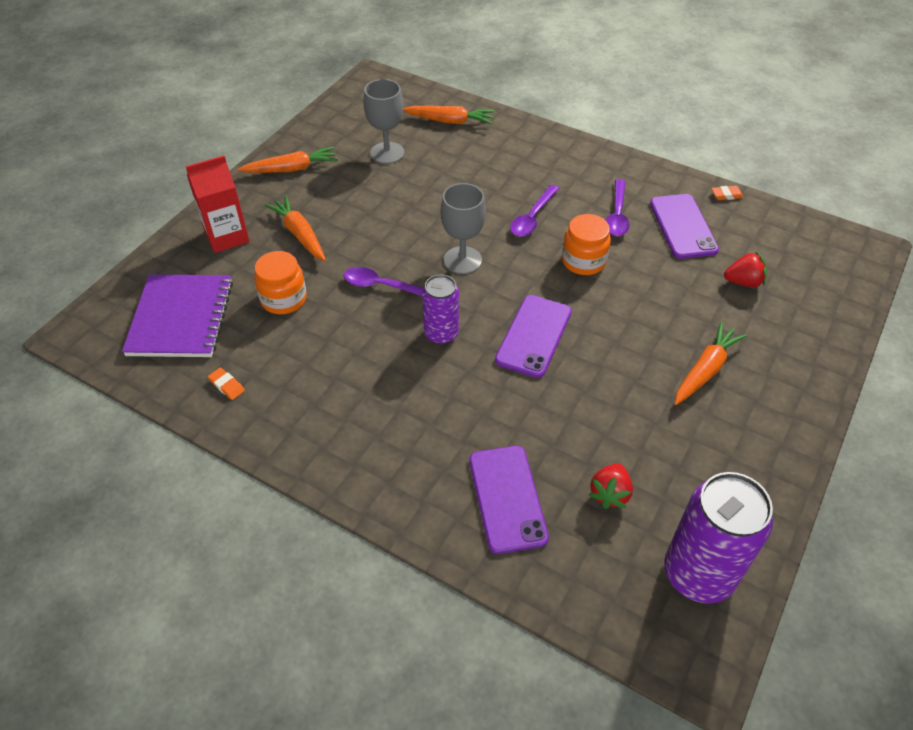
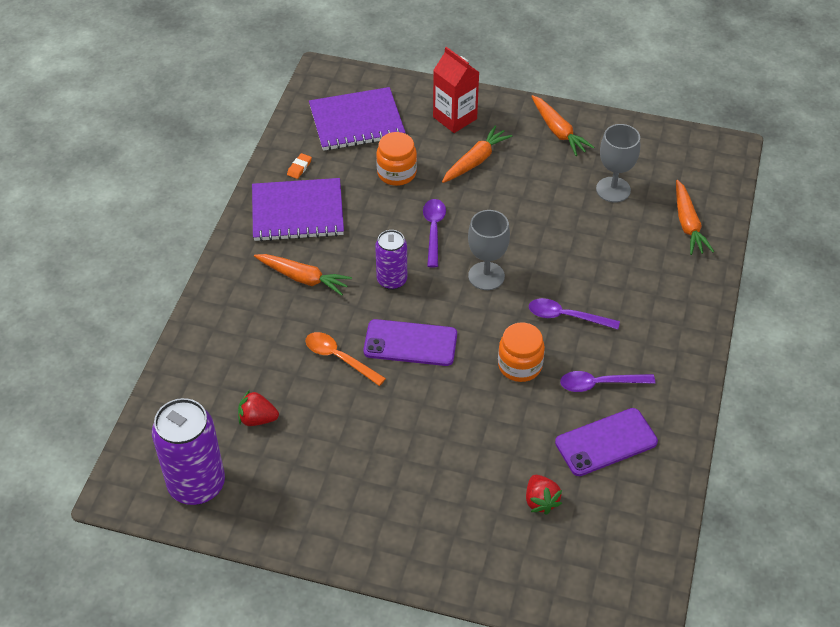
camera: 75 degrees right, 0 degrees up
(300, 400) = (297, 212): none -> purple notebook
(507, 498) = (238, 354): purple phone -> none
(538, 400) = (339, 358): none -> orange spoon
(705, 370) = (409, 475): orange carrot -> orange carrot (303, 278)
(726, 195) = (677, 479): orange eraser -> none

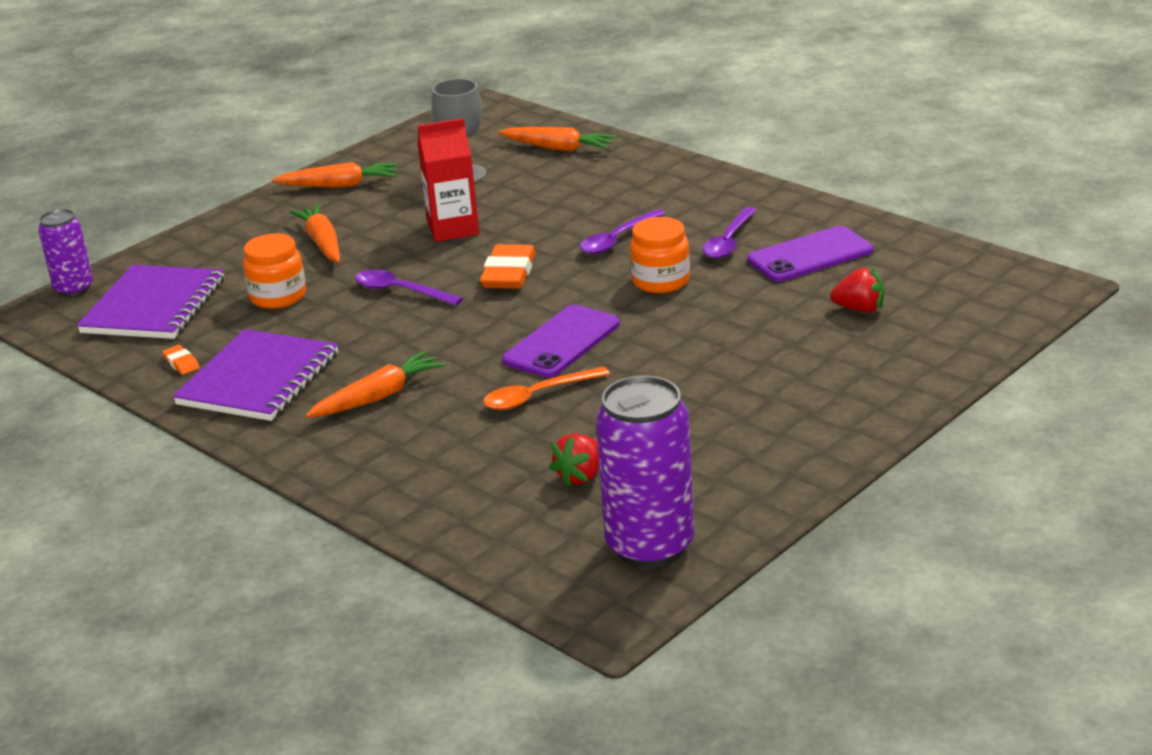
camera: 60 degrees left, 20 degrees down
(392, 280) = (450, 335): purple can -> purple can (74, 289)
(455, 118) = (236, 241): red carton -> red carton (453, 229)
(486, 276) = (509, 273): grey goblet -> orange eraser
(606, 442) = (810, 255): purple phone -> purple phone turned 60 degrees clockwise

